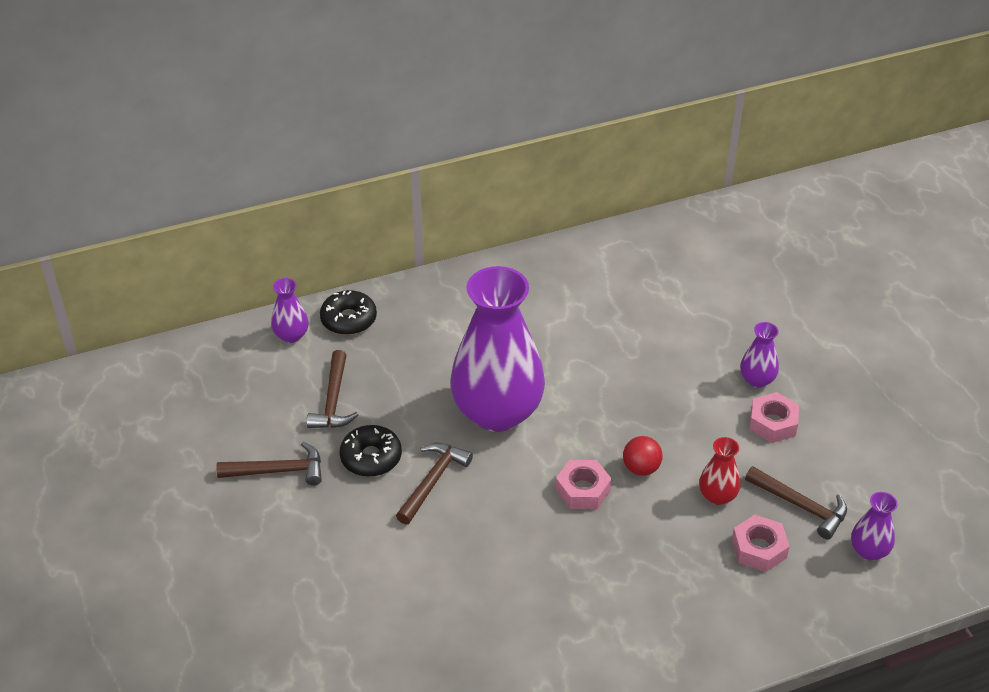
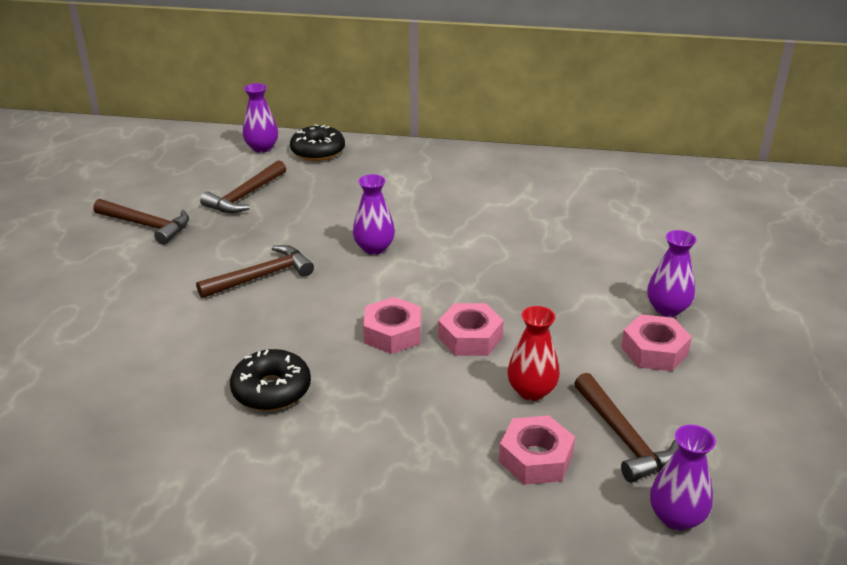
camera: 30 degrees right, 10 degrees down
(371, 457) = (229, 242): black donut -> black donut (271, 390)
(497, 412) = (374, 248): purple vase -> purple vase, size x0.42
(641, 468) = (470, 337): red ball -> pink nut

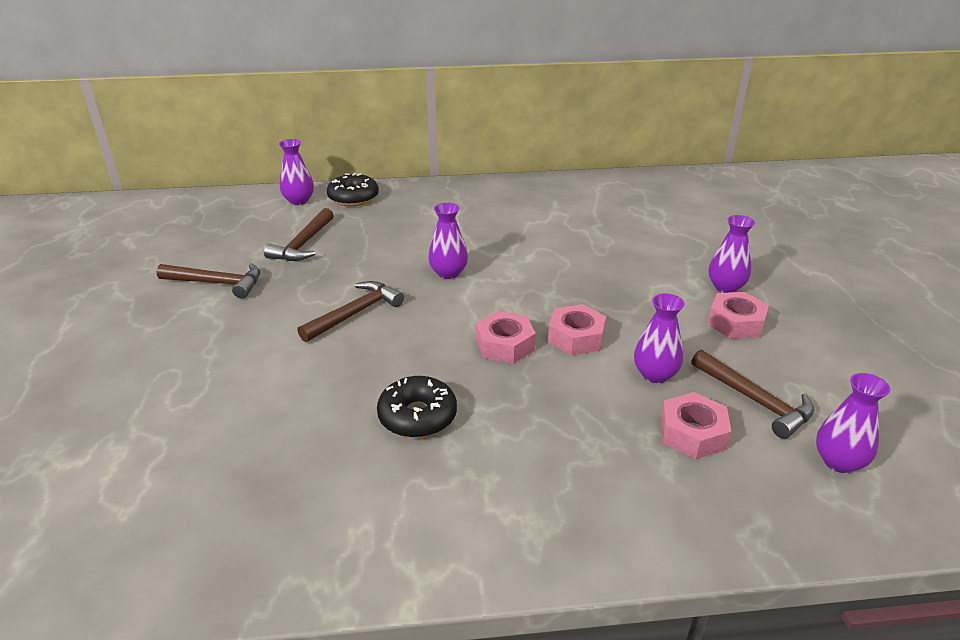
camera: 15 degrees left, 0 degrees up
(531, 391) = (655, 374): red vase -> purple vase

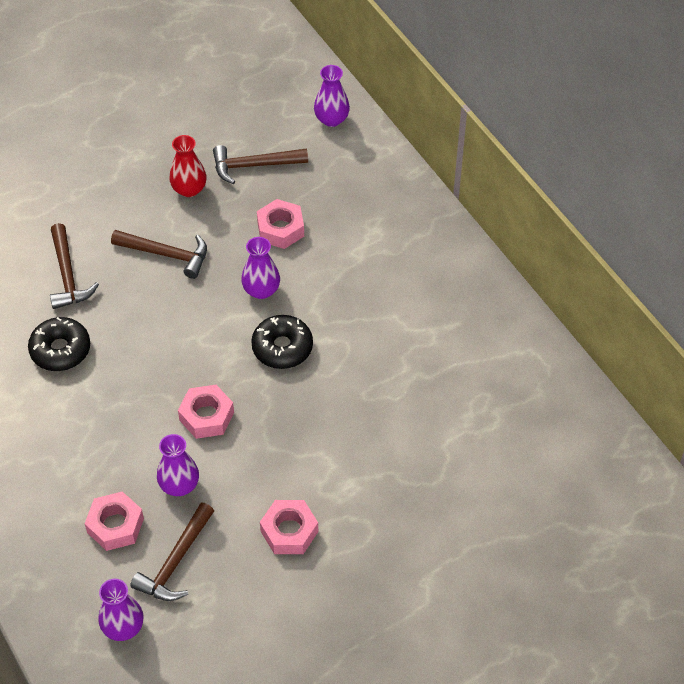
camera: 65 degrees right, 20 degrees up
(217, 283) = (163, 145): brown hammer -> brown hammer (68, 275)
(289, 282) = (189, 189): none -> red vase
(353, 198) = (363, 156): black donut -> black donut (282, 347)
(505, 345) = (172, 371): pink nut -> pink nut (280, 229)
(725, 287) = (352, 513): purple vase -> none

